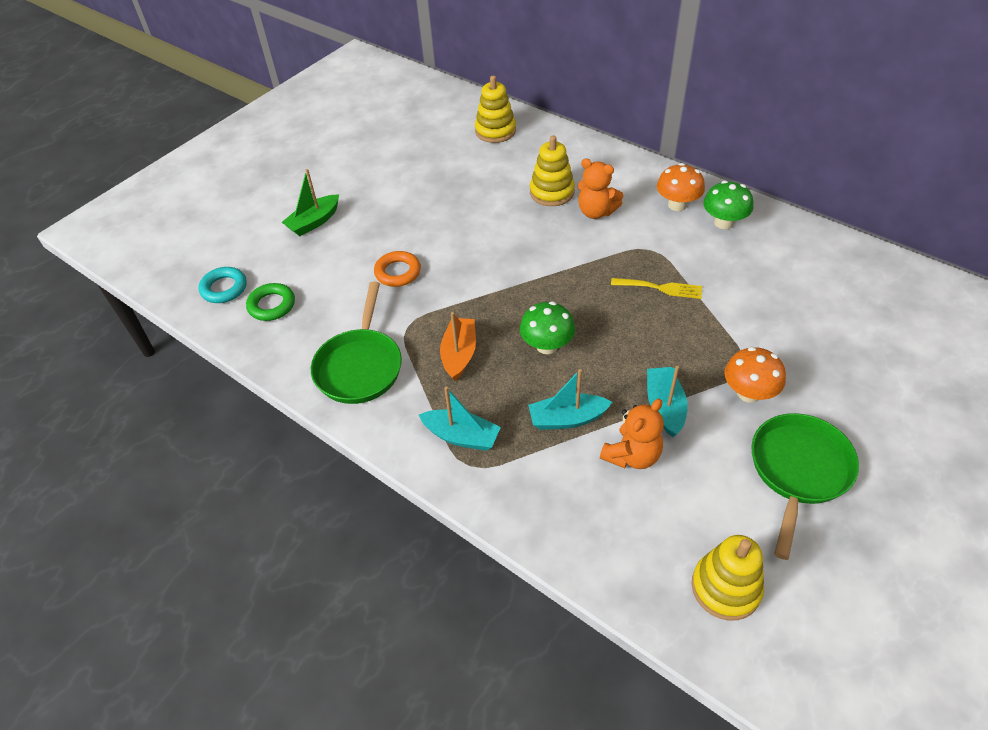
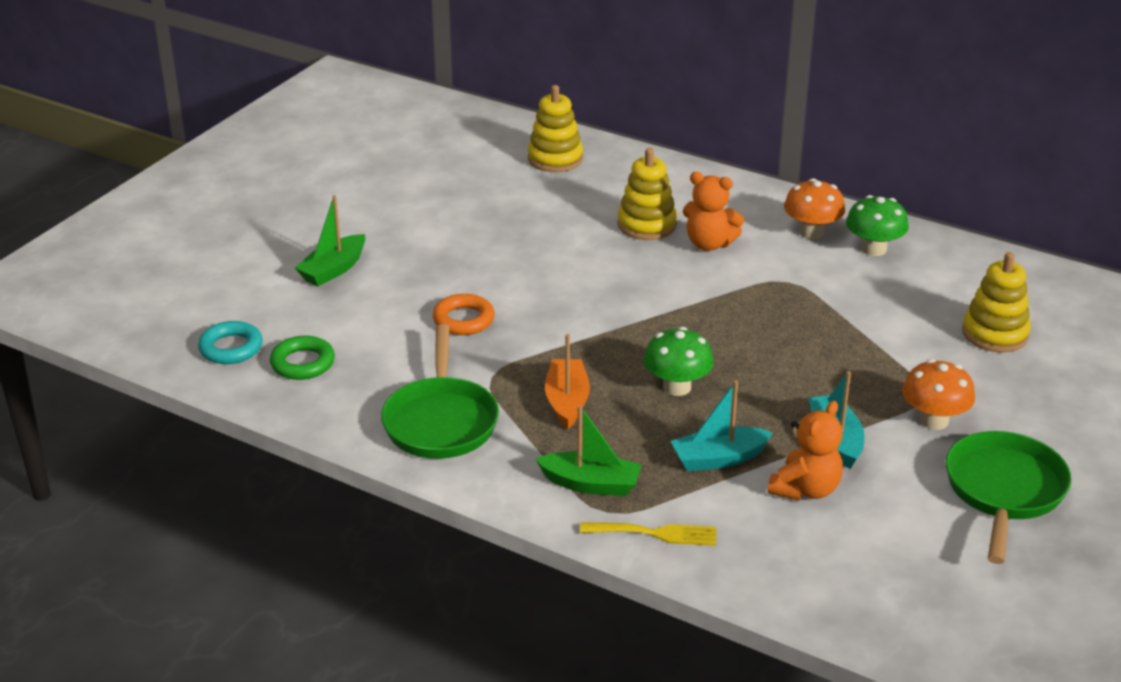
camera: 10 degrees left, 15 degrees down
(461, 436) = (591, 484): turquoise boat -> green boat
(661, 288) = (808, 321): yellow fork -> yellow fork (655, 533)
(725, 588) = (938, 604): yellow stacking toy -> yellow stacking toy (995, 334)

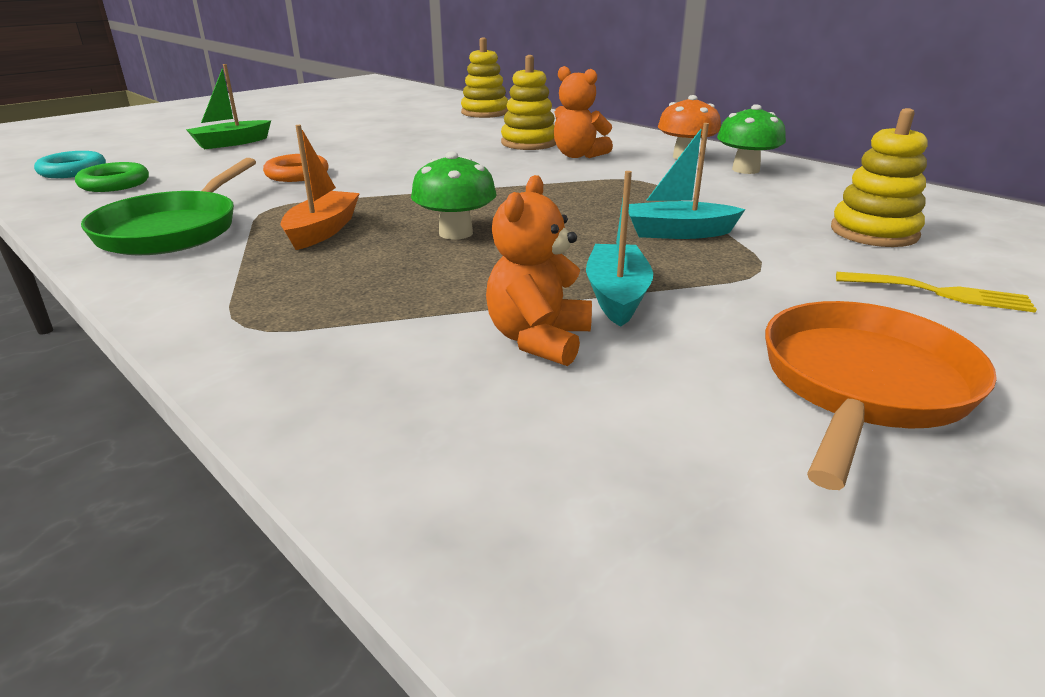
camera: 15 degrees right, 5 degrees down
(591, 484) = (259, 297): green boat -> none
(655, 533) = (277, 358): yellow fork -> yellow fork (940, 293)
(719, 458) = (445, 294): turquoise boat -> turquoise boat (678, 233)
(805, 489) = (538, 339): orange teddy bear -> orange teddy bear turned 150 degrees clockwise
(933, 420) = (767, 294): orange mushroom -> none
(1004, 491) = (862, 385): green pan -> orange pan

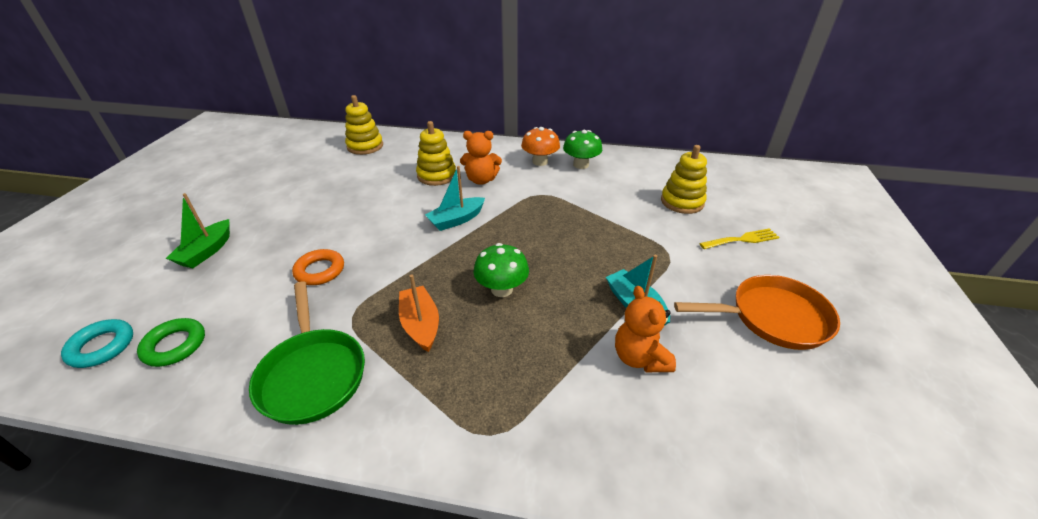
camera: 35 degrees left, 10 degrees up
(678, 233) = (607, 238): turquoise boat -> turquoise boat (456, 220)
(862, 385) = (772, 318): orange pan -> orange pan turned 90 degrees clockwise

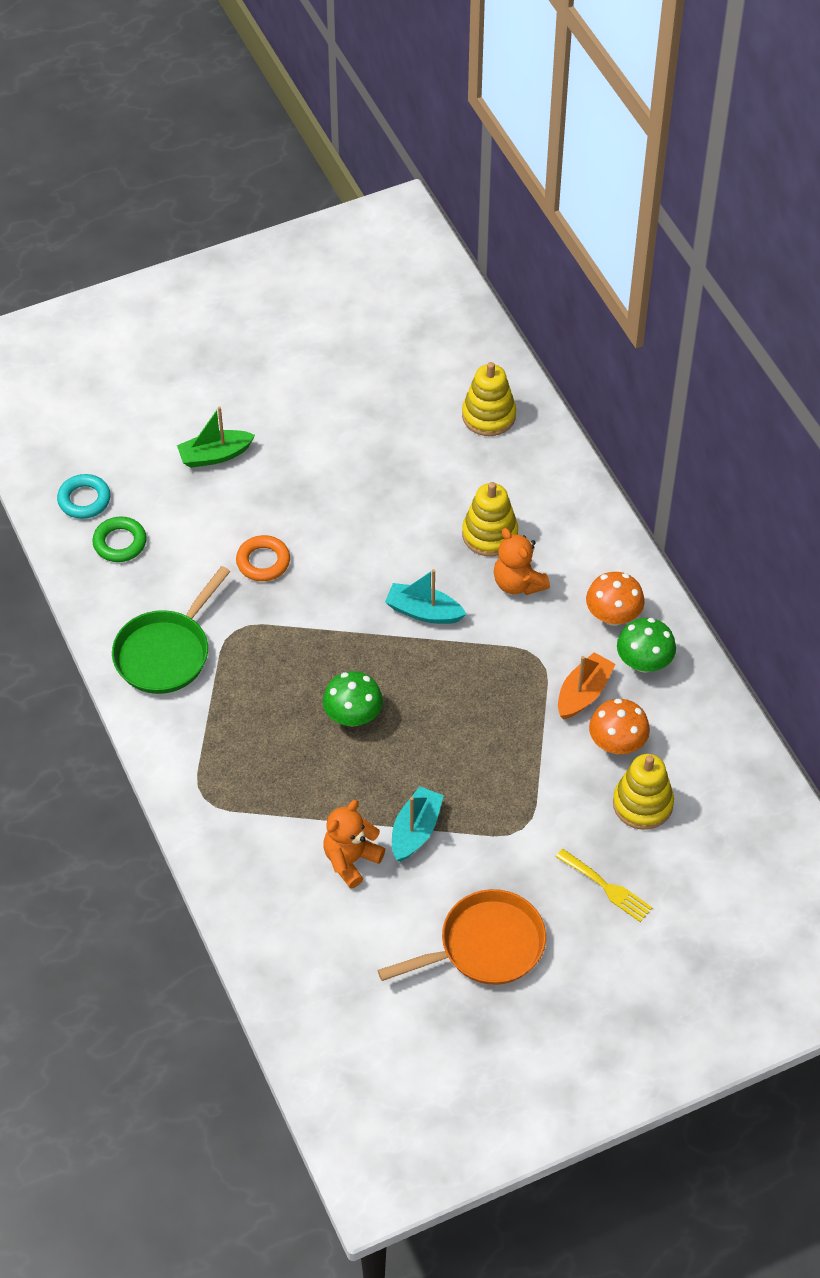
camera: 55 degrees right, 15 degrees up
(420, 324) = (265, 685): orange boat -> orange boat (583, 693)
(629, 193) = (617, 743): none -> orange mushroom
(772, 318) = (485, 946): orange pan -> orange pan turned 75 degrees counterclockwise

